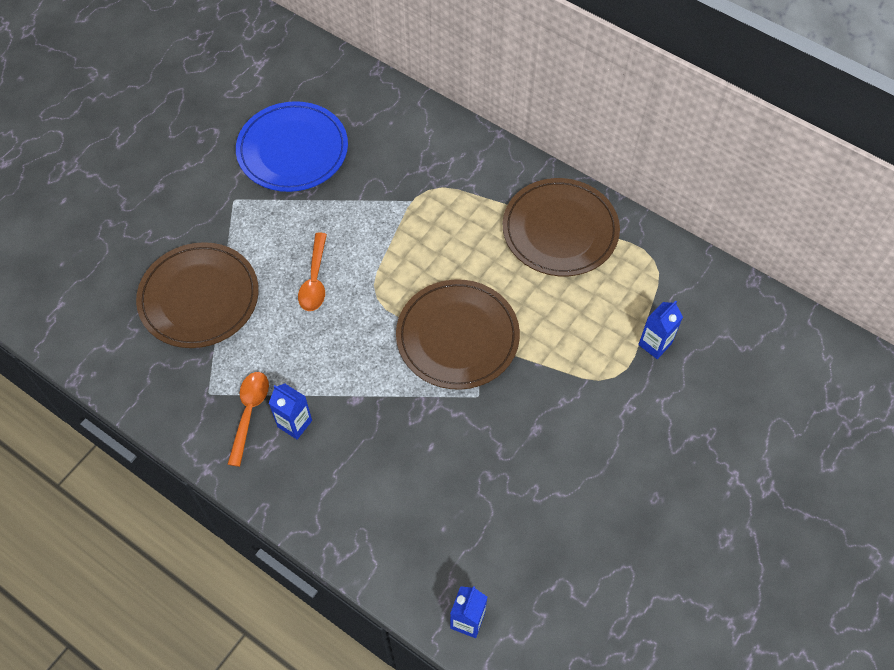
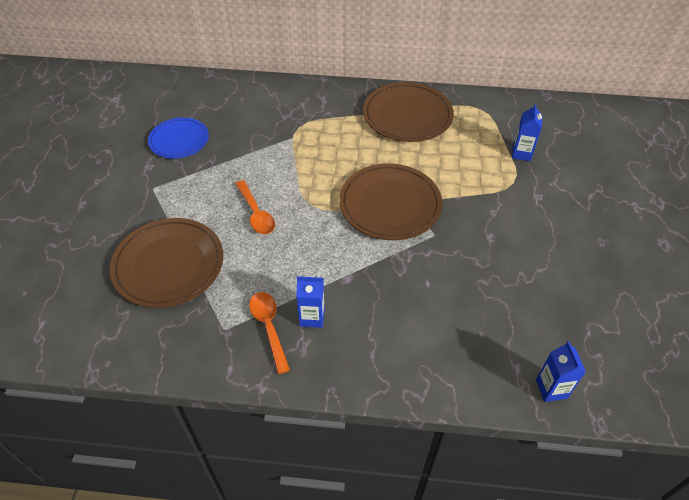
camera: 30 degrees left, 10 degrees down
(292, 150) = (179, 140): blue plate -> blue plate, size x0.64

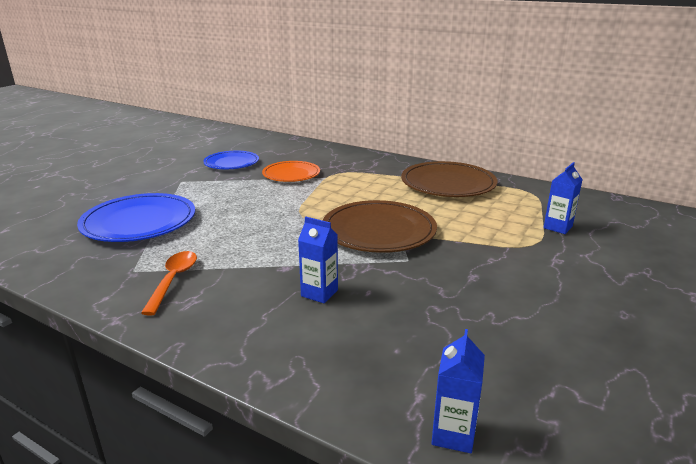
camera: 25 degrees right, 25 degrees down
(168, 265) = (139, 222): brown plate -> blue plate
(255, 142) = (291, 174): none -> orange plate
(256, 213) = (246, 210): orange spoon -> none
(312, 317) = (221, 284): blue carton -> blue carton (319, 293)

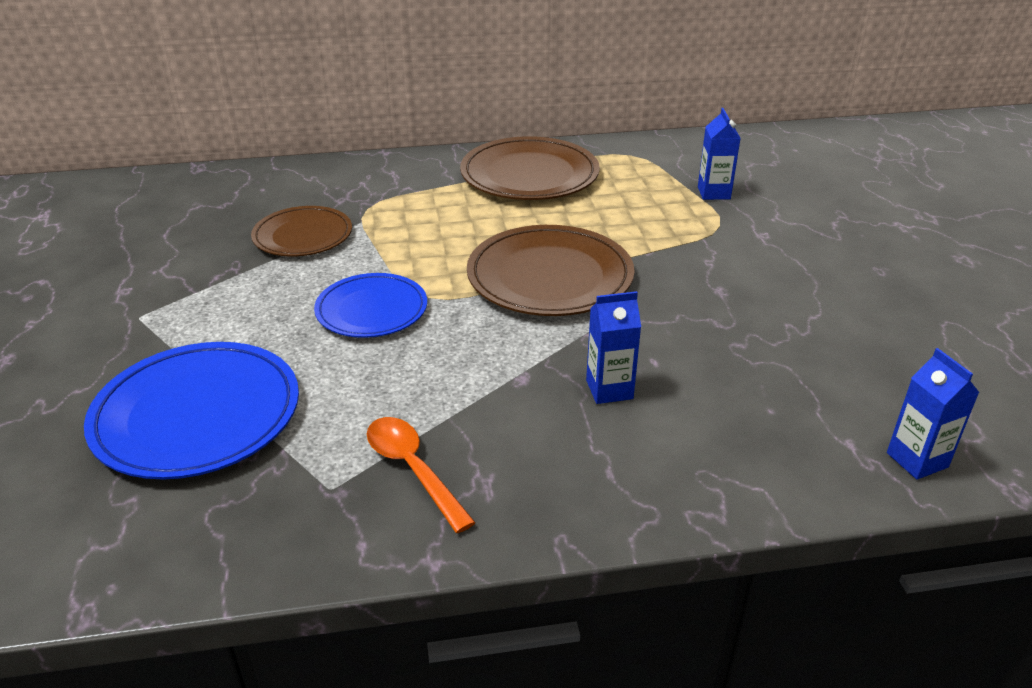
camera: 40 degrees left, 10 degrees up
(231, 163) = (170, 251): blue plate -> blue plate (371, 310)
(291, 174) = (303, 236): orange plate -> brown plate

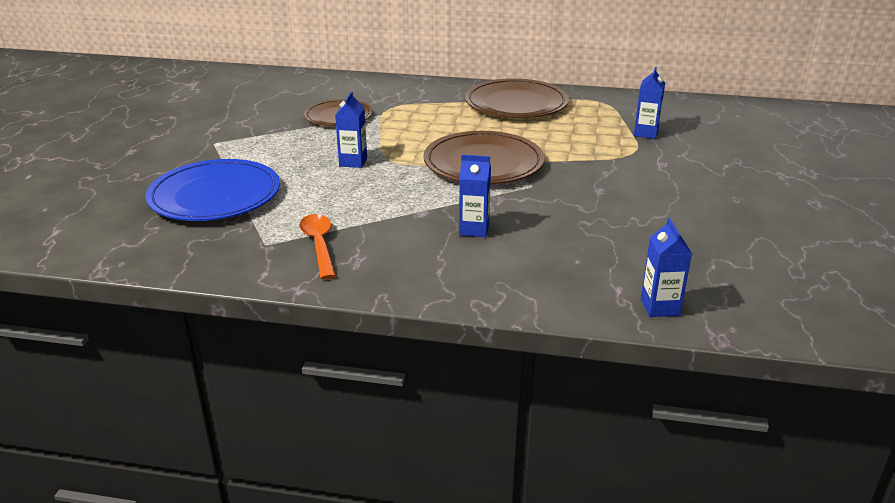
camera: 20 degrees right, 5 degrees down
(371, 310) = (353, 162): blue plate -> blue carton

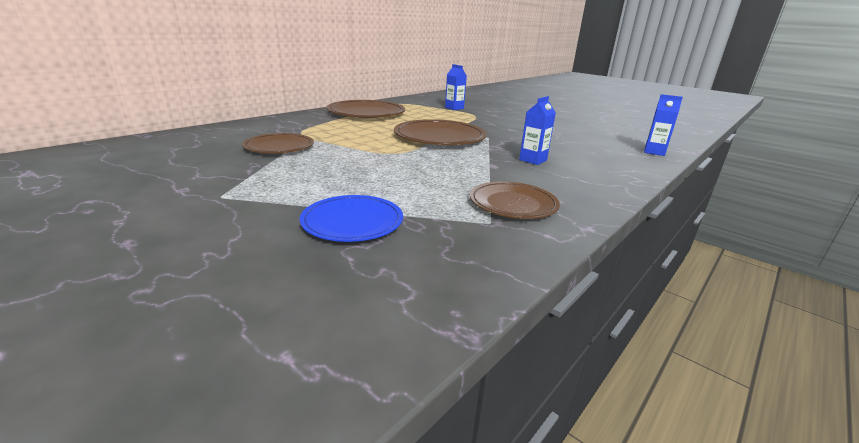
camera: 60 degrees left, 5 degrees down
(215, 196) = (352, 222): blue plate -> blue plate, size x0.64
(319, 245) = (513, 204): orange spoon -> brown plate
(353, 162) = (376, 162): blue carton -> none

